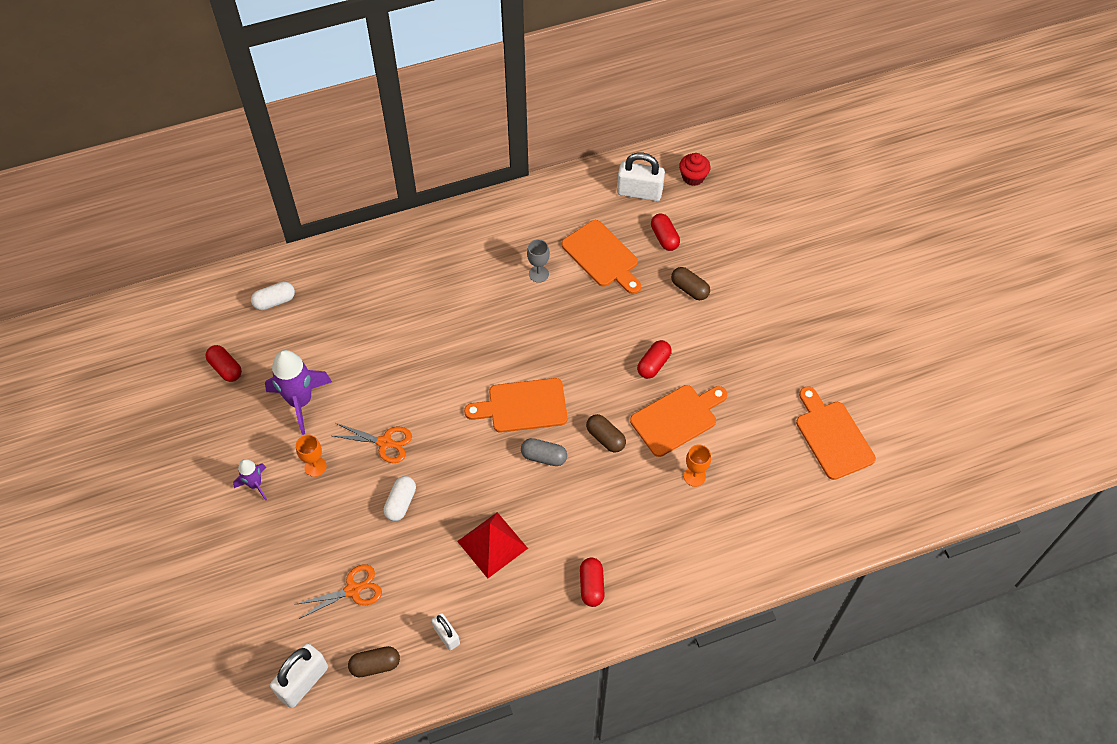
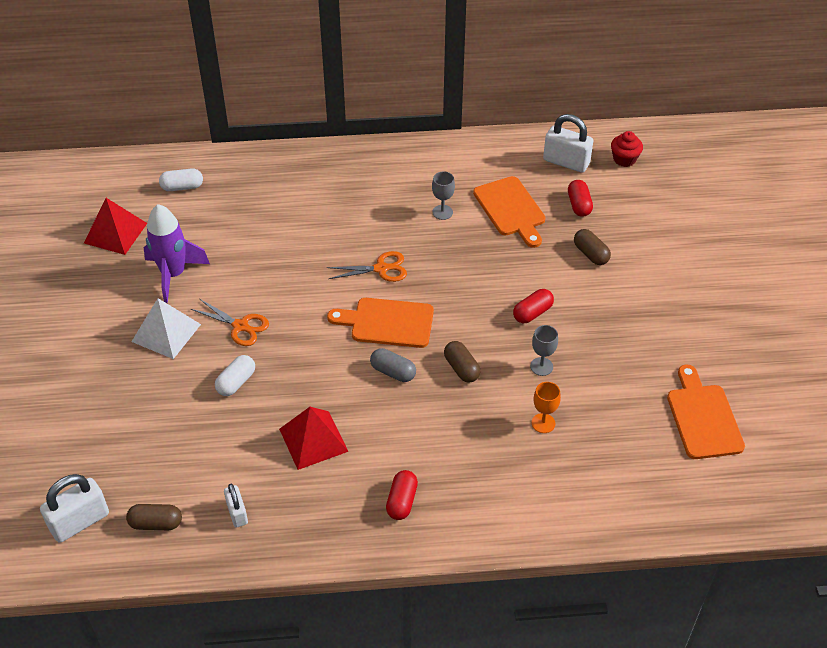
camera: 15 degrees right, 10 degrees down
(225, 368) = (115, 233): red capsule -> red pyramid
(255, 484) = (103, 336): purple rocket -> none
(315, 466) = (166, 333): orange goblet -> white pyramid
(353, 590) = (160, 449): orange scissors -> orange scissors (381, 269)
(677, 419) = (541, 366): orange cutting board -> grey goblet

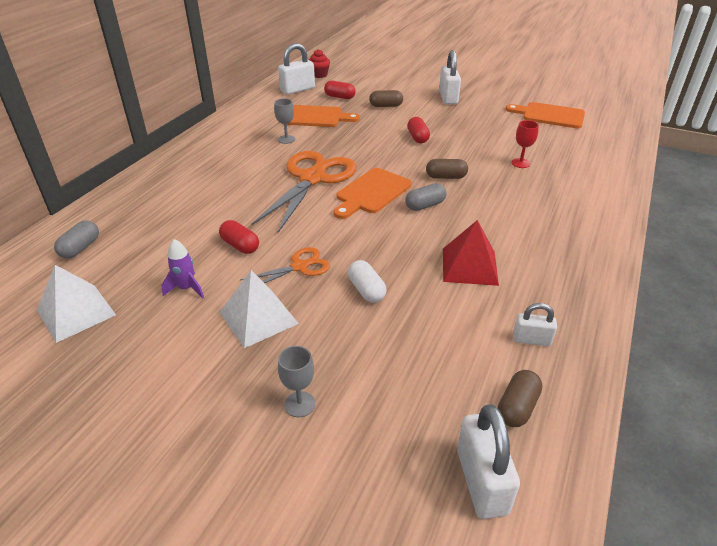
camera: 60 degrees left, 10 degrees down
(115, 233) = (76, 312): red pyramid -> white pyramid
(173, 274) = (186, 288): purple rocket -> purple rocket, size x0.54
(182, 187) = (80, 248): white capsule -> grey capsule
(381, 269) = (312, 179): orange scissors -> orange scissors, size x1.99
(402, 501) = (563, 241): red capsule -> red capsule (240, 246)
(541, 366) = (469, 149): grey goblet -> grey goblet (299, 404)
(543, 423) = (520, 163): orange goblet -> red goblet
(666, 301) = (448, 98): none -> white padlock

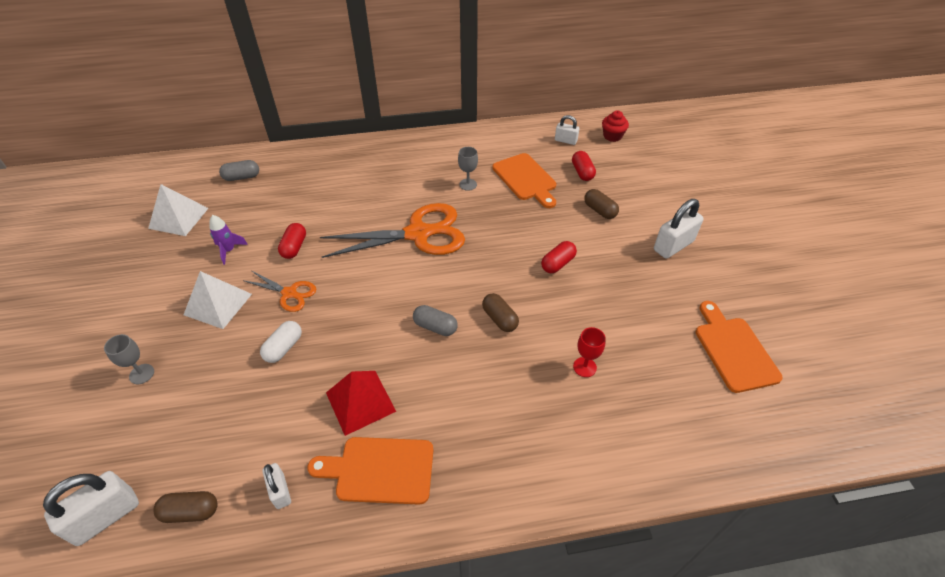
camera: 55 degrees right, 10 degrees up
(297, 89) = (565, 141): white padlock -> white padlock, size x0.59
(371, 193) = (427, 281): orange cutting board -> orange cutting board (379, 470)

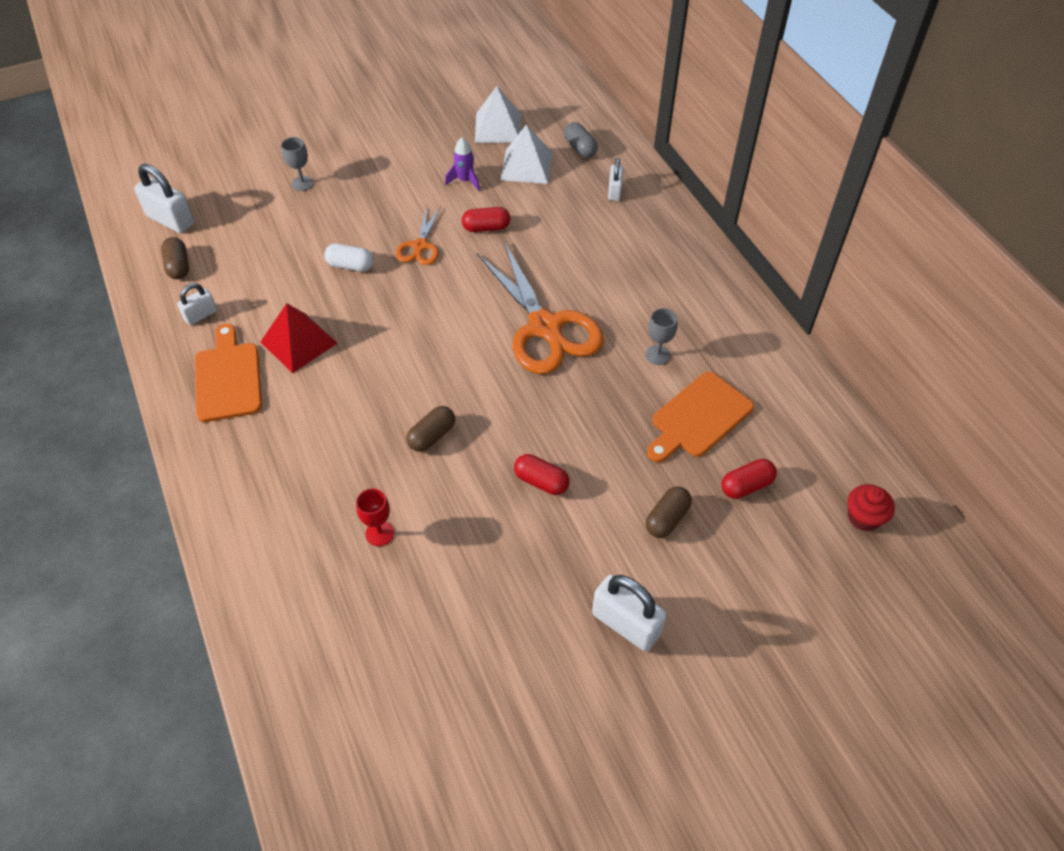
camera: 75 degrees right, 5 degrees up
(218, 304) = (392, 200): white pyramid -> white pyramid (526, 166)
(435, 327) = (405, 378): grey capsule -> none
(565, 141) = (816, 453): white padlock -> white padlock (614, 191)
(734, 350) = (444, 709): orange cutting board -> none

